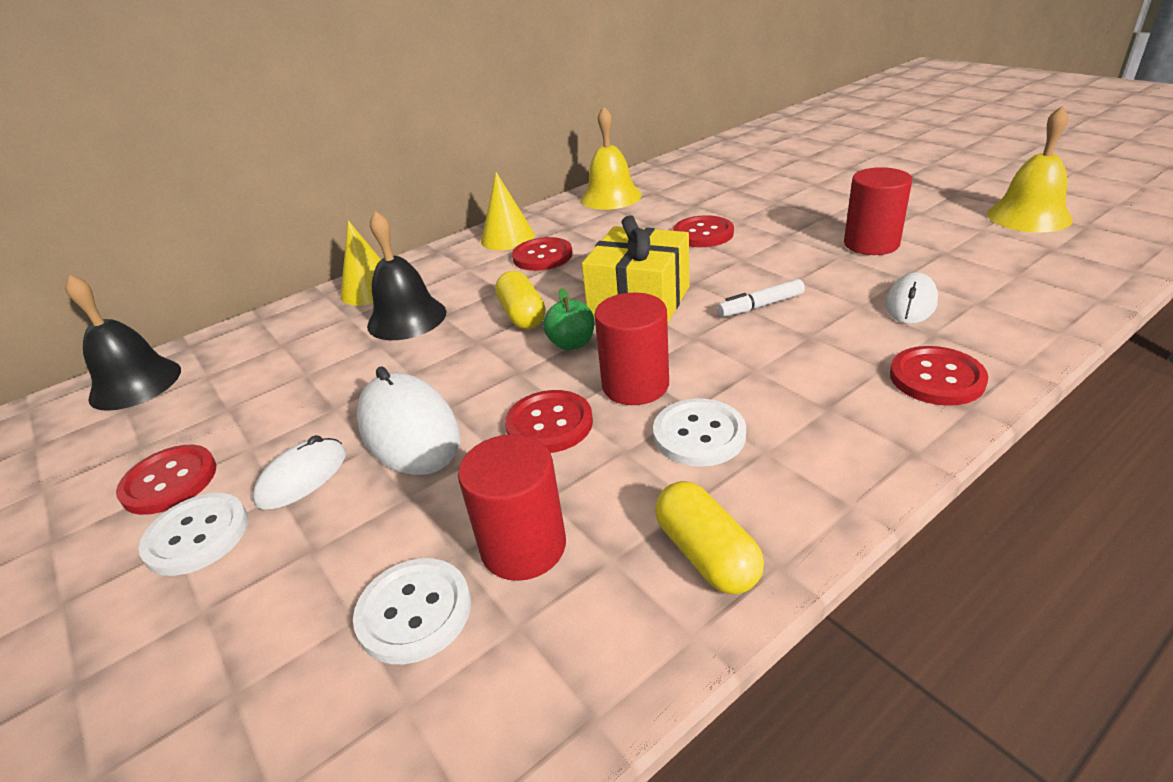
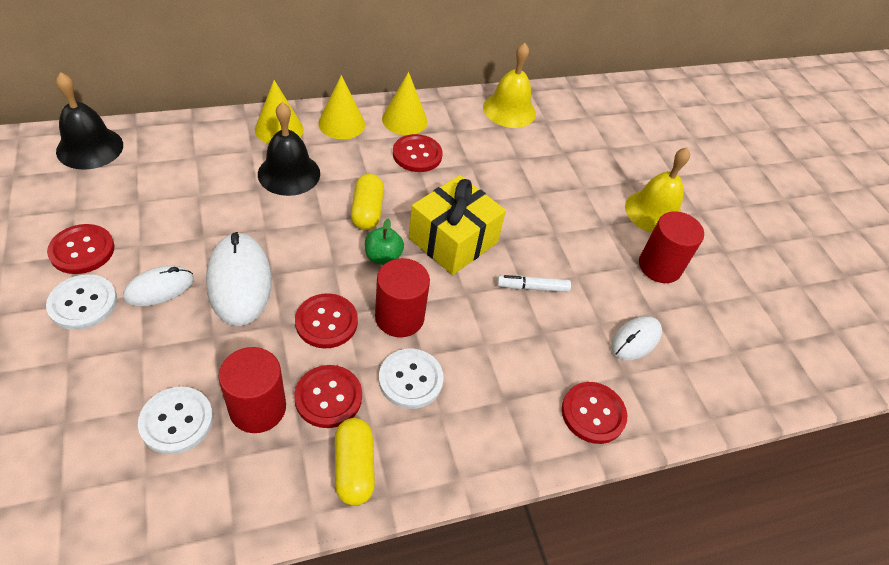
camera: 10 degrees right, 15 degrees up
(440, 263) = (341, 123): none -> yellow cone
(703, 234) = (547, 190): red button -> red button (328, 397)
(1029, 216) = (801, 299): yellow bell -> yellow bell (654, 212)

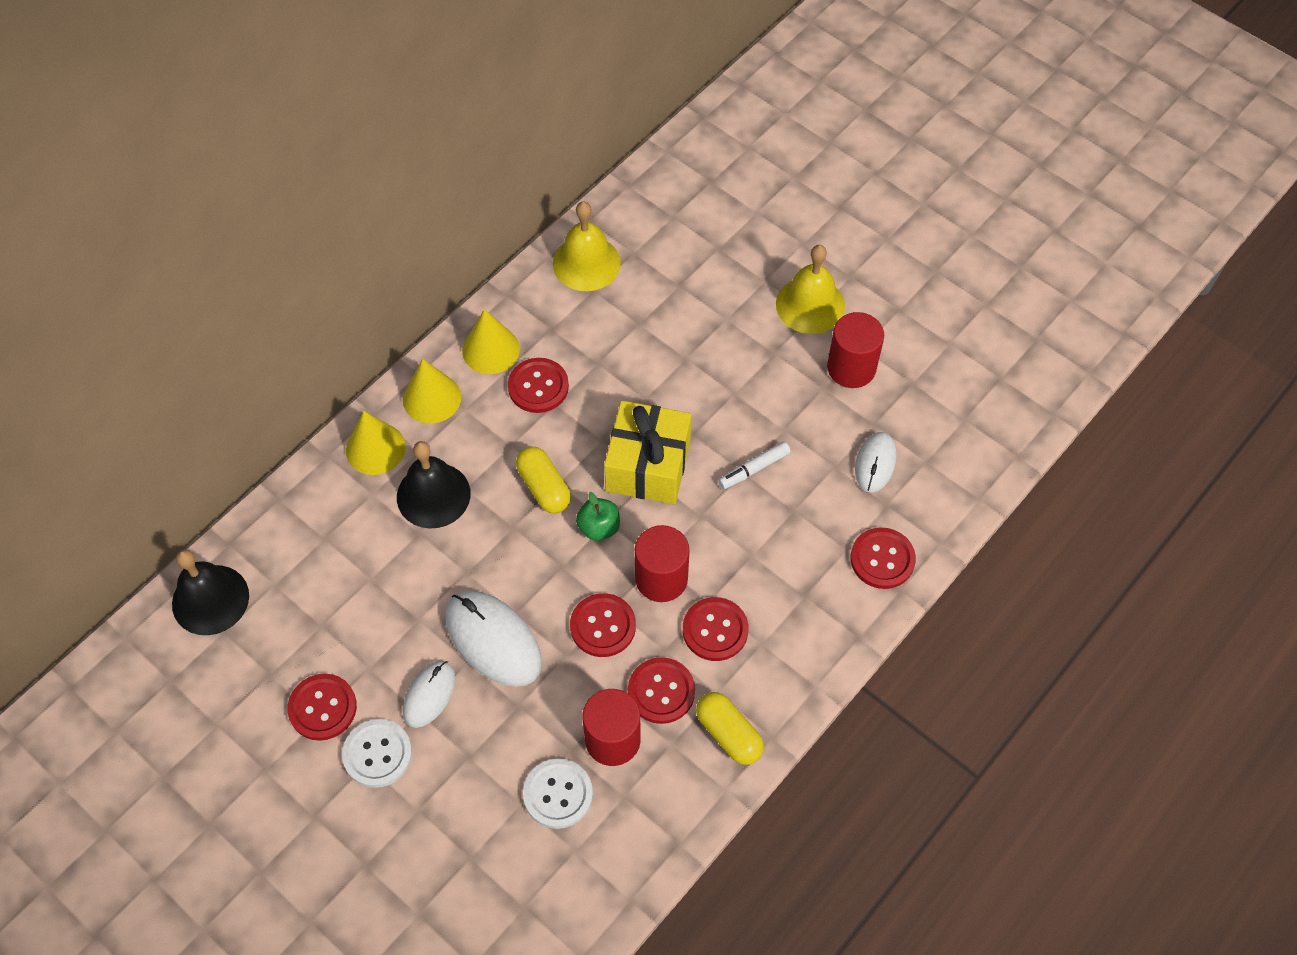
camera: 25 degrees left, 10 degrees up
(410, 379) = (715, 630): white button -> red button

